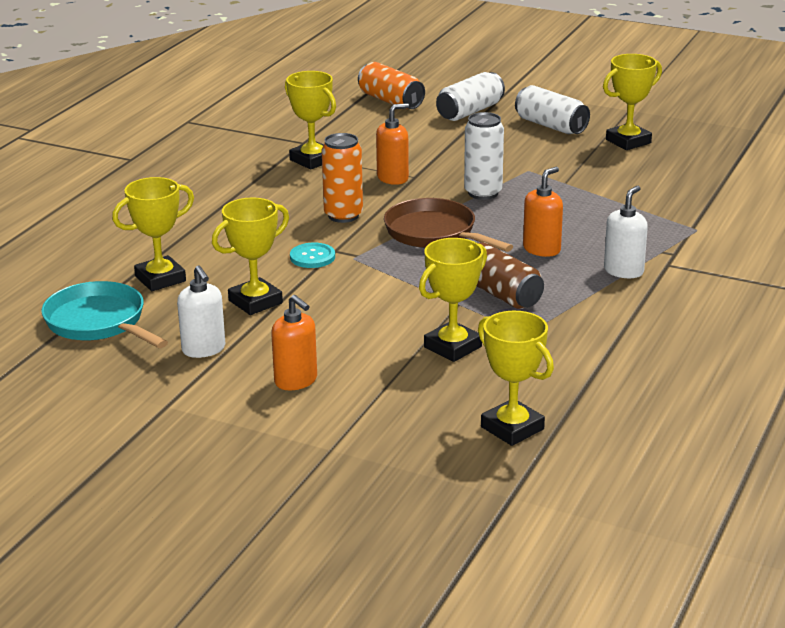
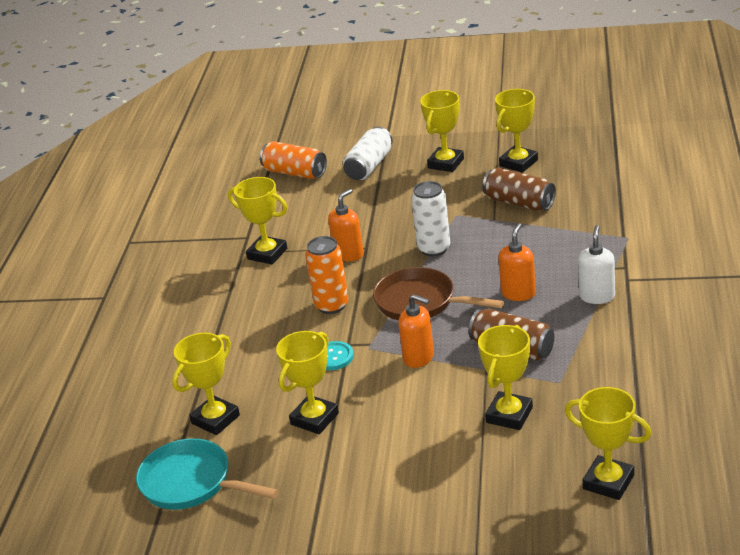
camera: 15 degrees left, 5 degrees up
(204, 349) = (302, 483): white soap dispenser -> none
(296, 381) = (402, 491): orange soap dispenser -> orange soap dispenser (419, 357)
(551, 126) = (446, 163): white can -> yellow trophy
(602, 174) = (519, 203): none -> brown can

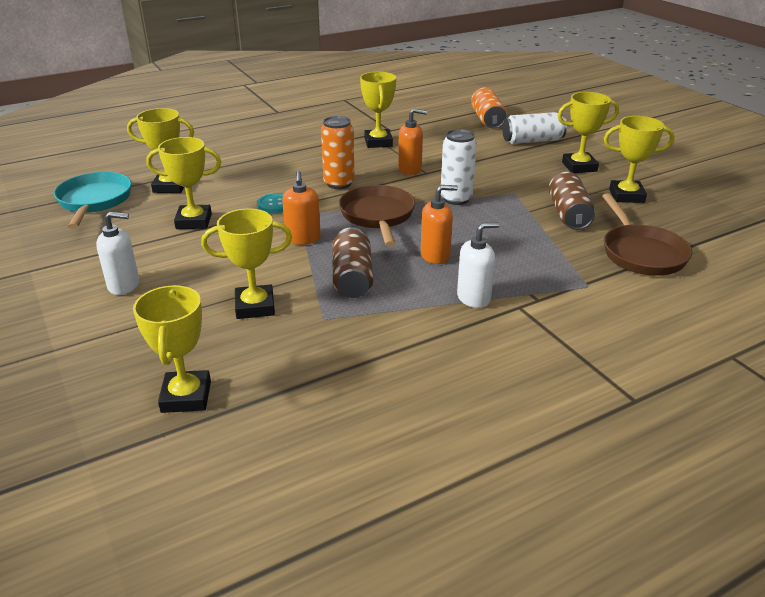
camera: 50 degrees right, 0 degrees up
(400, 489) = (124, 285): none -> white soap dispenser
(607, 195) = (641, 253): none -> brown pan

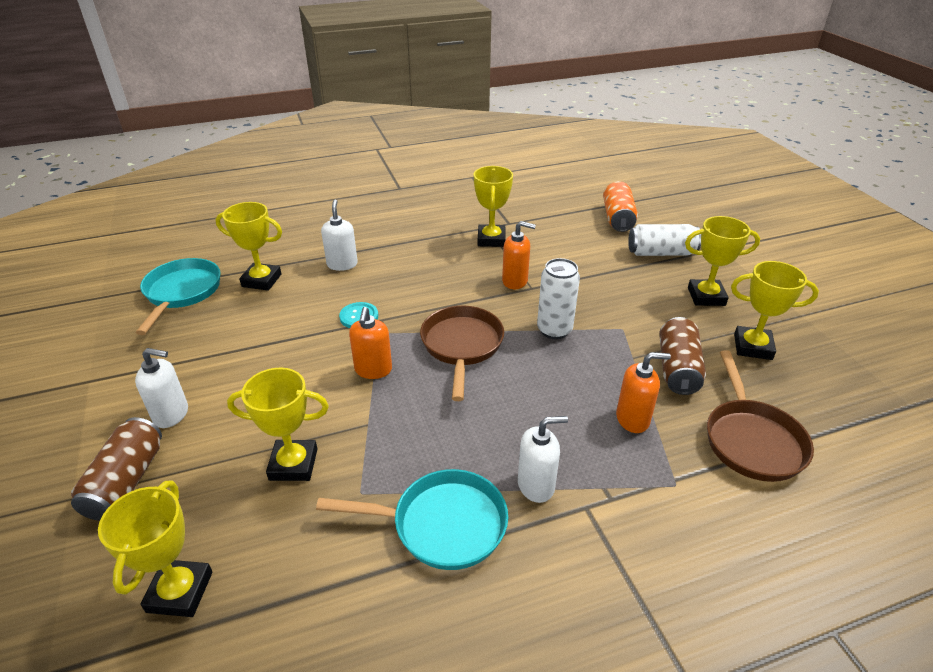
camera: 10 degrees right, 5 degrees up
(194, 221) = (269, 331): yellow trophy -> none
(244, 169) = (342, 264): none -> white soap dispenser
(339, 183) = (433, 294): orange can -> none
(352, 278) = (409, 435): brown can -> brown can (126, 481)
(402, 330) = (442, 525): none -> turquoise pan
(435, 256) = (509, 413): orange soap dispenser -> orange soap dispenser (633, 419)

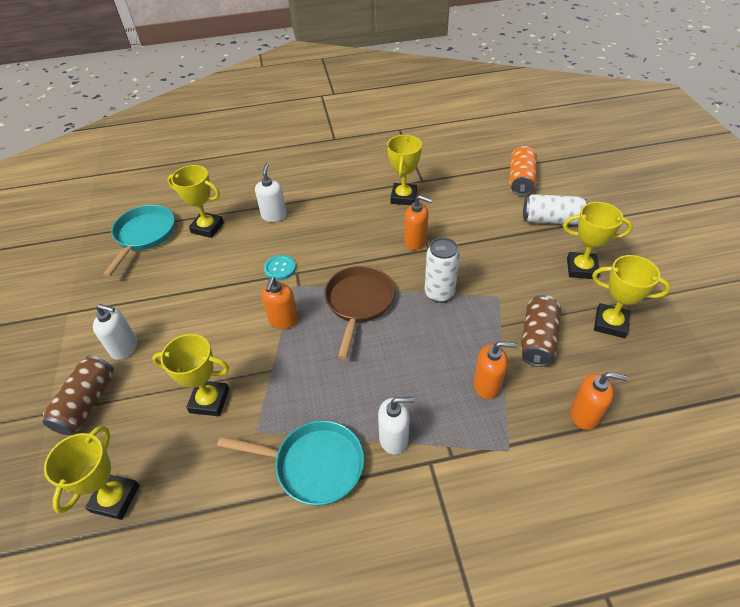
camera: 10 degrees right, 10 degrees up
(751, 440) = (584, 415): brown pan -> orange soap dispenser

